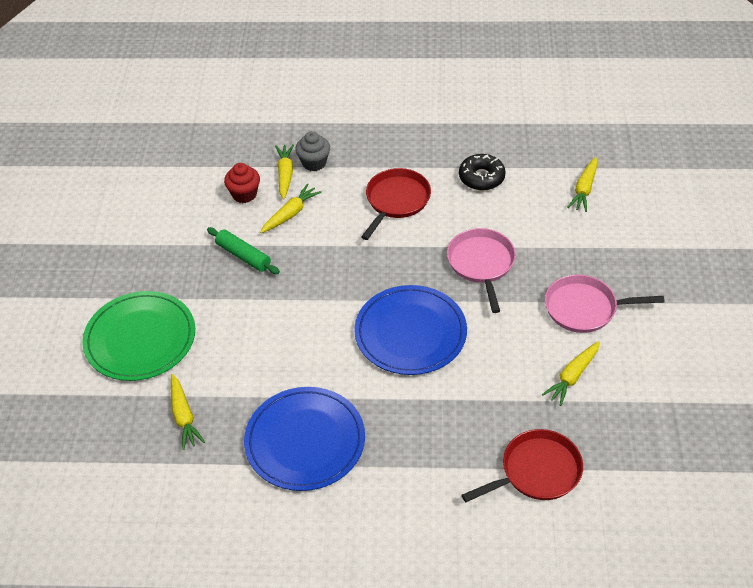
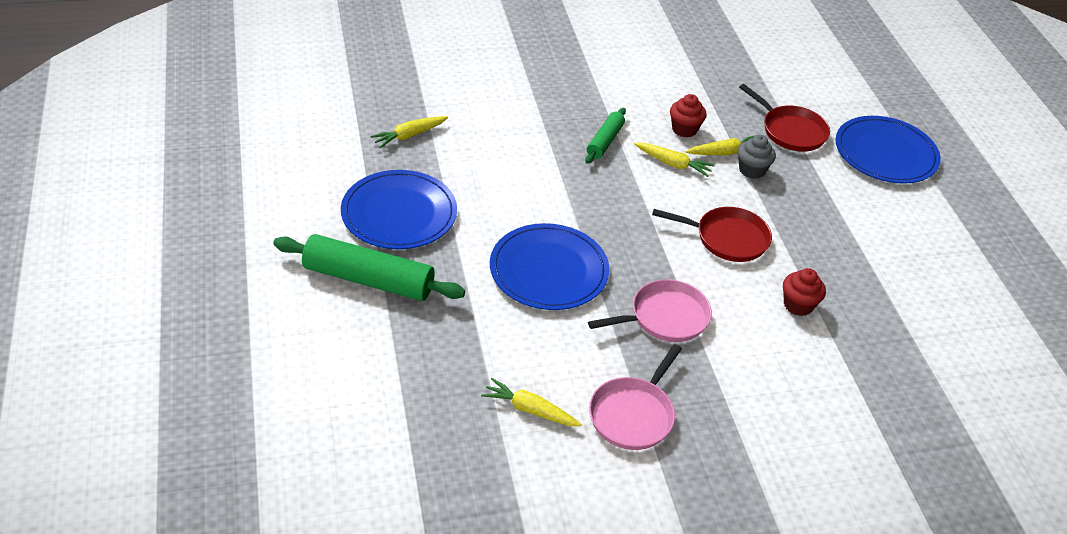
camera: 70 degrees right, 5 degrees down
(140, 339) = (485, 96): green plate -> none
(316, 75) = (885, 153): none -> blue plate
(395, 479) = (368, 279): none -> green rolling pin
(481, 177) = (798, 305): black donut -> red cupcake
(537, 471) = (397, 387): red pan -> red pan (791, 131)
(584, 189) = (827, 403): yellow carrot -> none
(584, 308) = (633, 415): pink pan -> pink pan turned 135 degrees counterclockwise

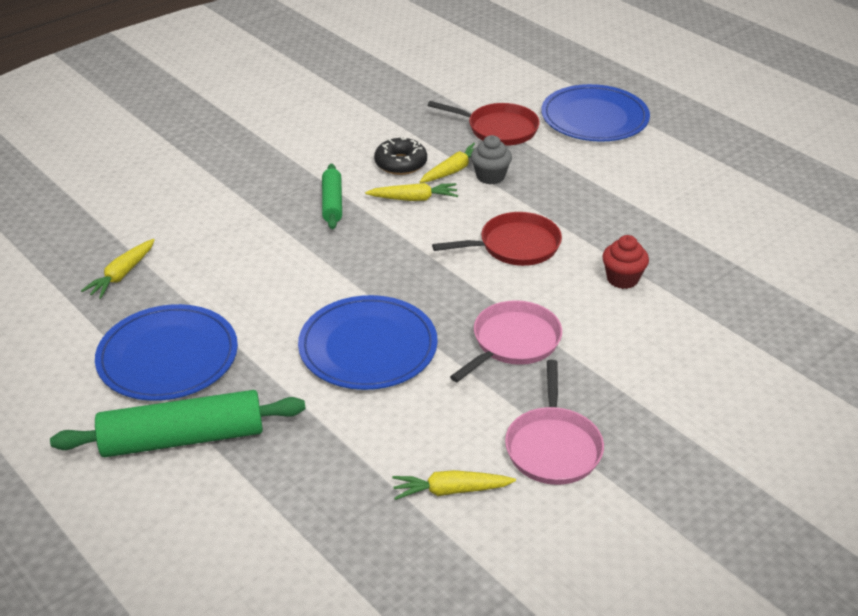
camera: 25 degrees left, 5 degrees down
(684, 129) = (400, 163): red cupcake -> black donut

